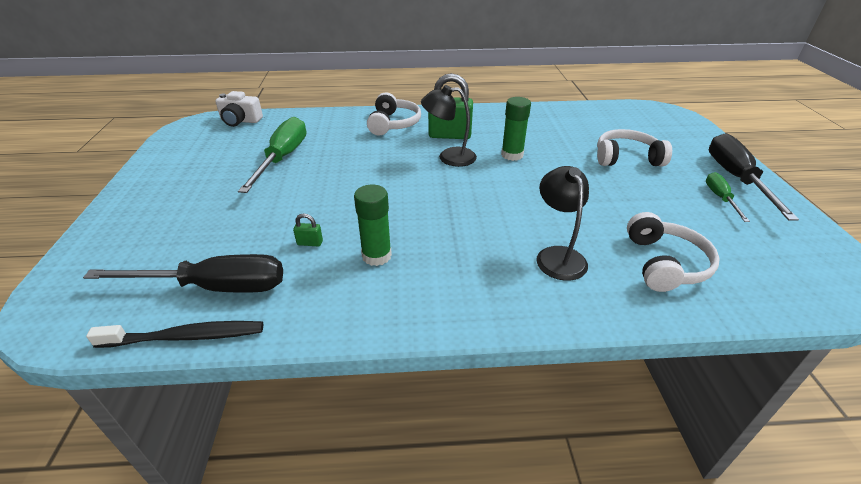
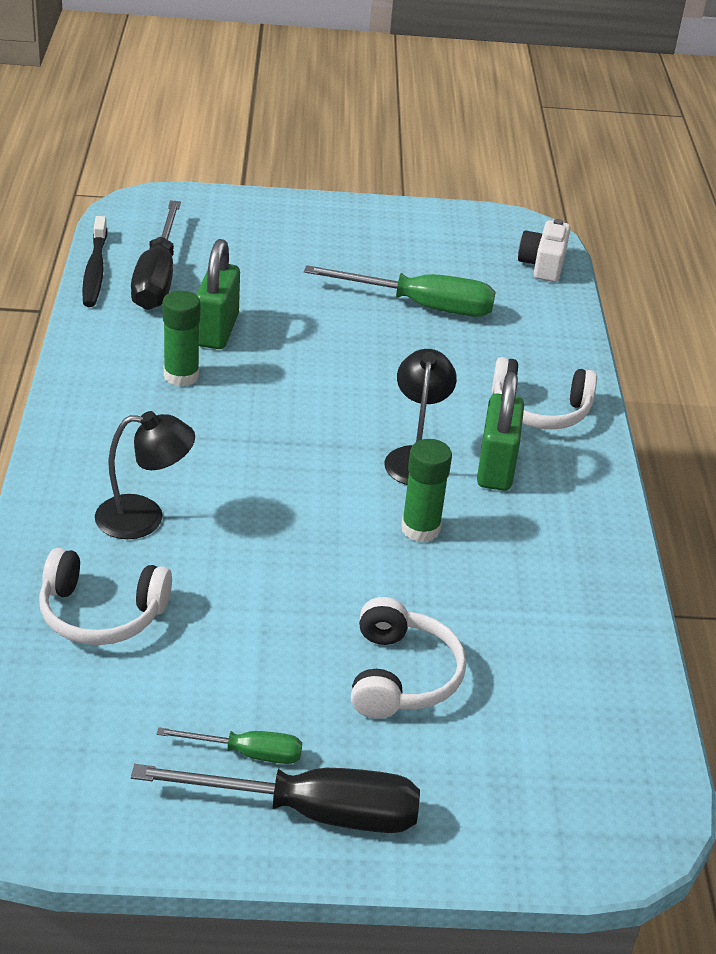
camera: 90 degrees right, 0 degrees up
(310, 243) = (216, 331): green padlock -> green padlock, size x2.37

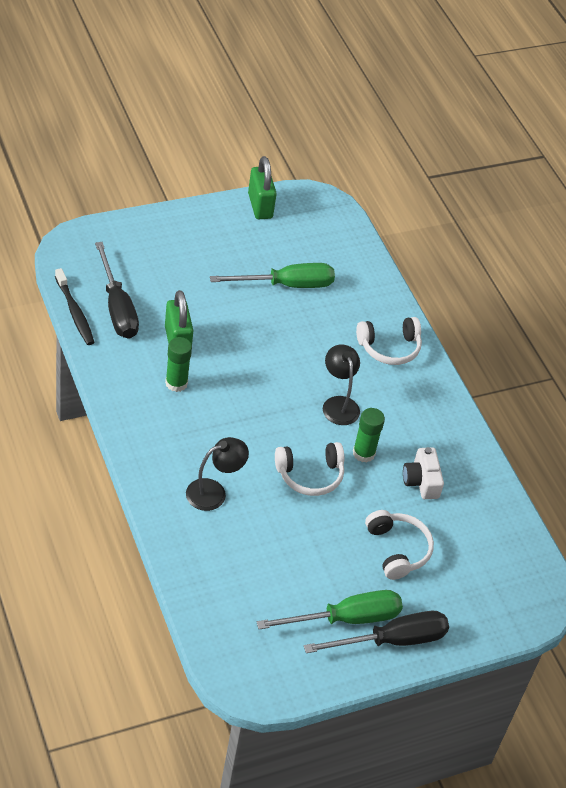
camera: 25 degrees left, 10 degrees up
(101, 614) = (227, 561): white headphones -> white headphones (310, 475)
(247, 753) = (346, 619): green screwdriver -> green screwdriver, size x1.90
(496, 468) = (384, 398): green padlock -> green padlock (260, 206)
(543, 265) = (342, 228): white camera -> white camera (421, 481)

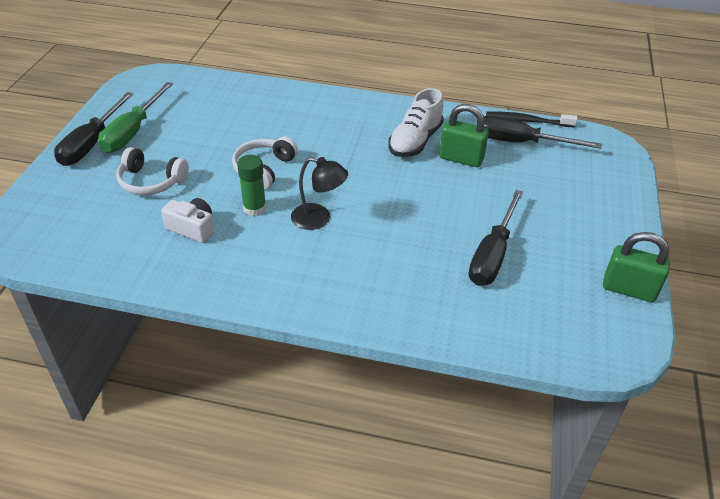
camera: 130 degrees right, 5 degrees down
(176, 383) = (415, 141): green glue stick -> white shoe
(214, 492) = (296, 119): black lamp -> none
(287, 285) = (492, 255): green screwdriver -> black screwdriver
(389, 348) = (357, 289): white headphones -> none

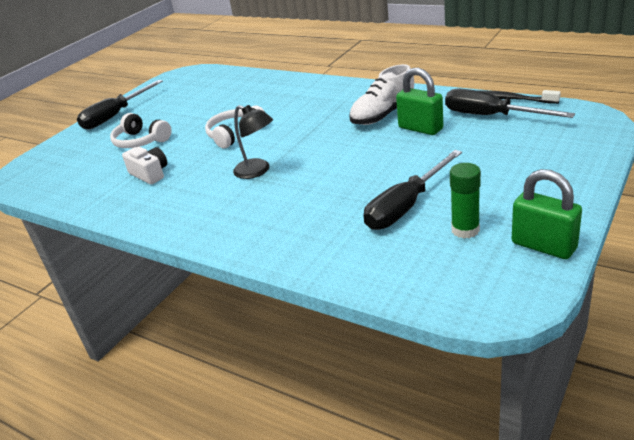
camera: 25 degrees right, 10 degrees down
(133, 131) = (150, 108): green screwdriver -> none
(254, 208) = (208, 161): green glue stick -> green glue stick (465, 230)

